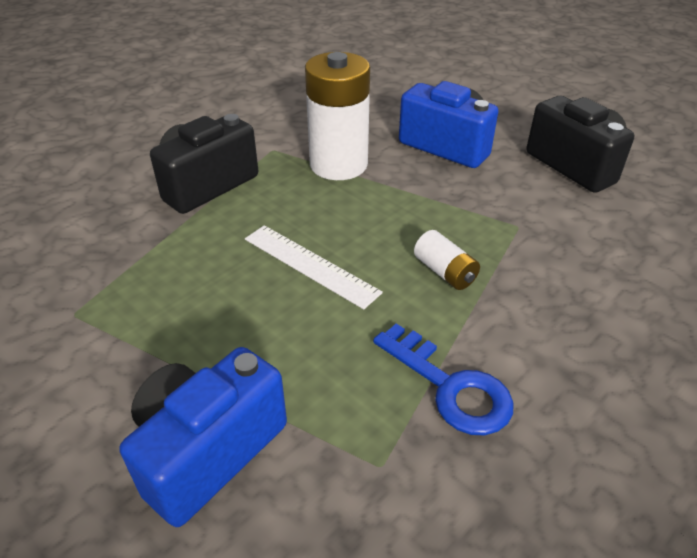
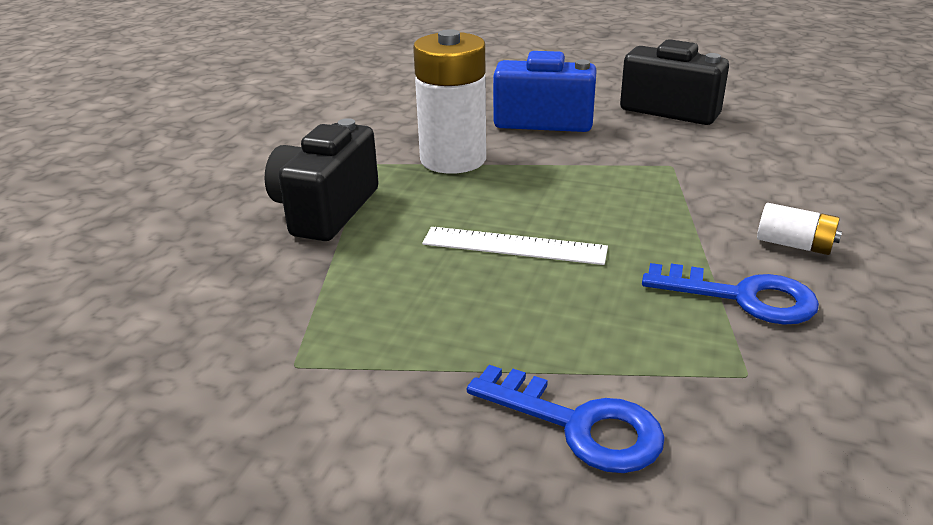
camera: 25 degrees left, 10 degrees down
(207, 451) = (578, 425): blue camera -> blue key
(445, 272) = (646, 215): white battery -> white battery (794, 245)

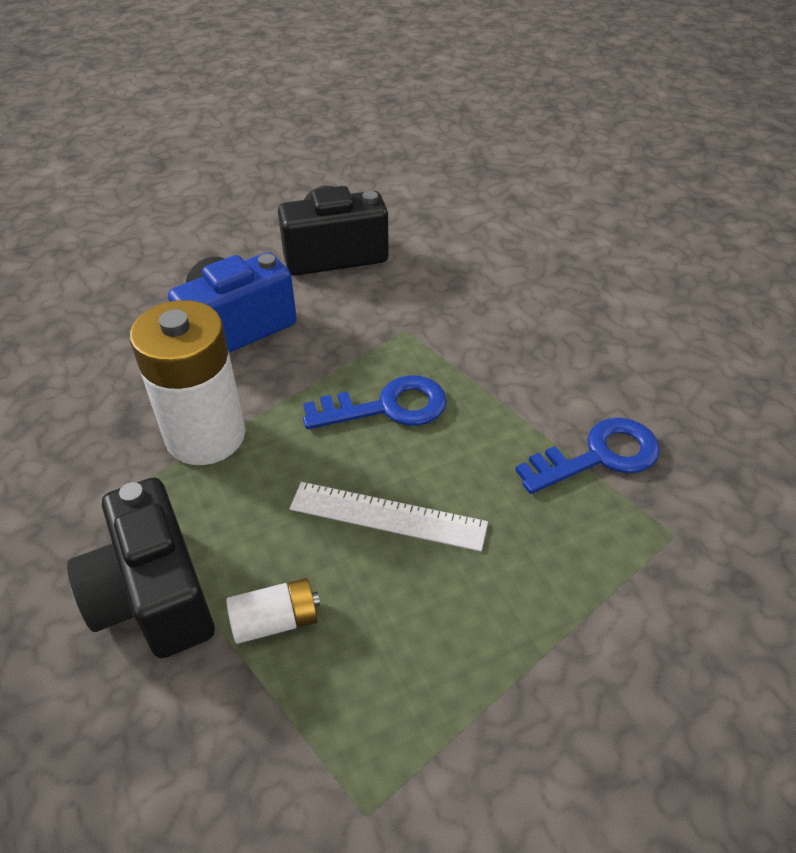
camera: 45 degrees left, 15 degrees up
(514, 246) = (388, 516): white ruler -> white ruler turned 45 degrees clockwise
(578, 425) = (634, 676): blue key -> blue key (387, 407)
(794, 245) = (576, 375): white battery -> white battery (276, 621)

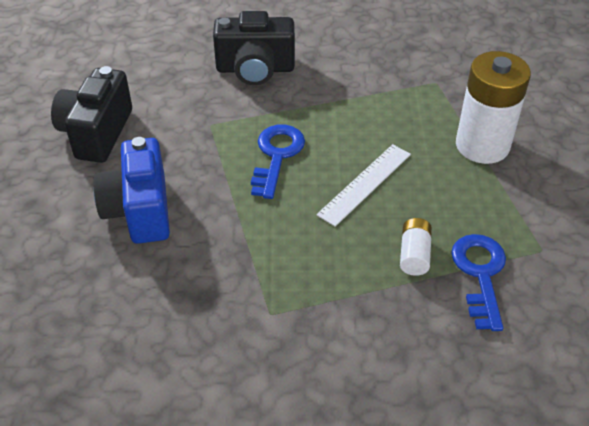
camera: 65 degrees left, 0 degrees up
(153, 595) = (367, 309): black camera -> black camera (255, 69)
(205, 435) = (243, 253): white battery -> white battery (482, 145)
(598, 456) = (371, 85): blue key -> blue key (480, 274)

